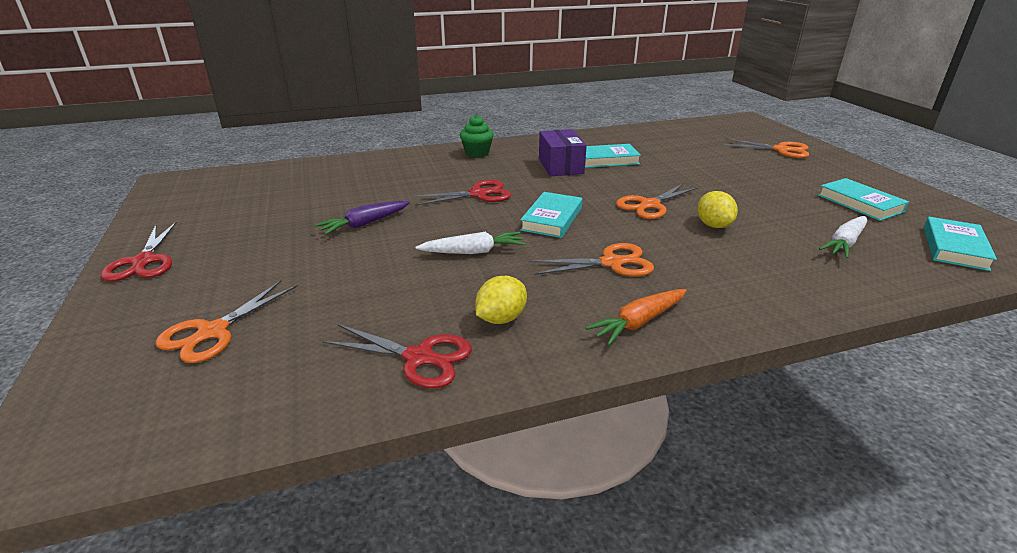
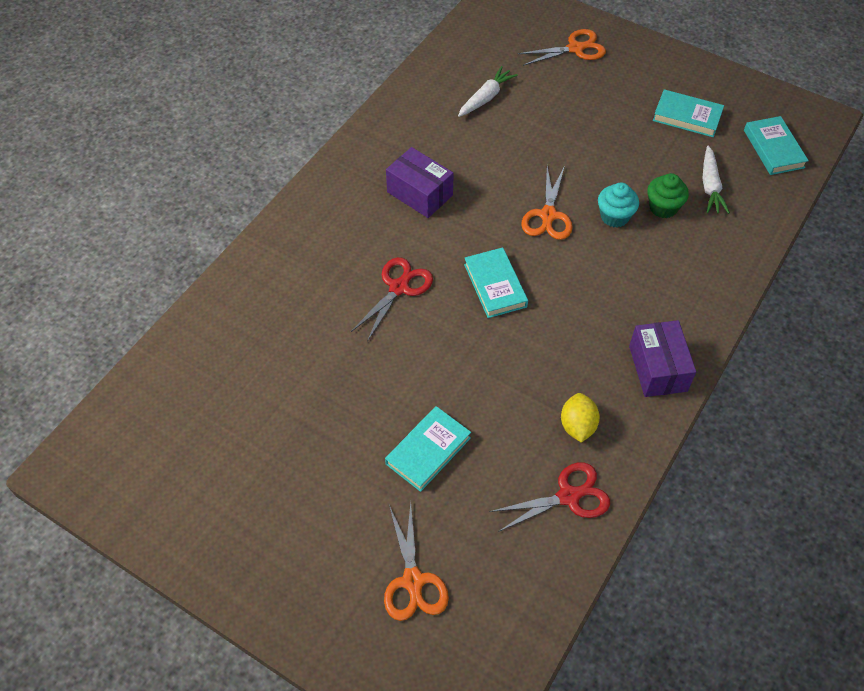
camera: 40 degrees left, 25 degrees up
(144, 261) = (241, 569): red scissors -> none
(364, 224) = (356, 395): purple carrot -> none
(473, 252) = (483, 369): white carrot -> white carrot (486, 97)
(477, 153) = (317, 216): green cupcake -> green cupcake (663, 207)
(607, 160) = (448, 156): turquoise book -> turquoise book (428, 451)
(611, 263) = (588, 315): orange scissors -> none
(638, 322) = (657, 368): orange carrot -> purple box
(713, 225) = (614, 216): yellow lemon -> turquoise cupcake

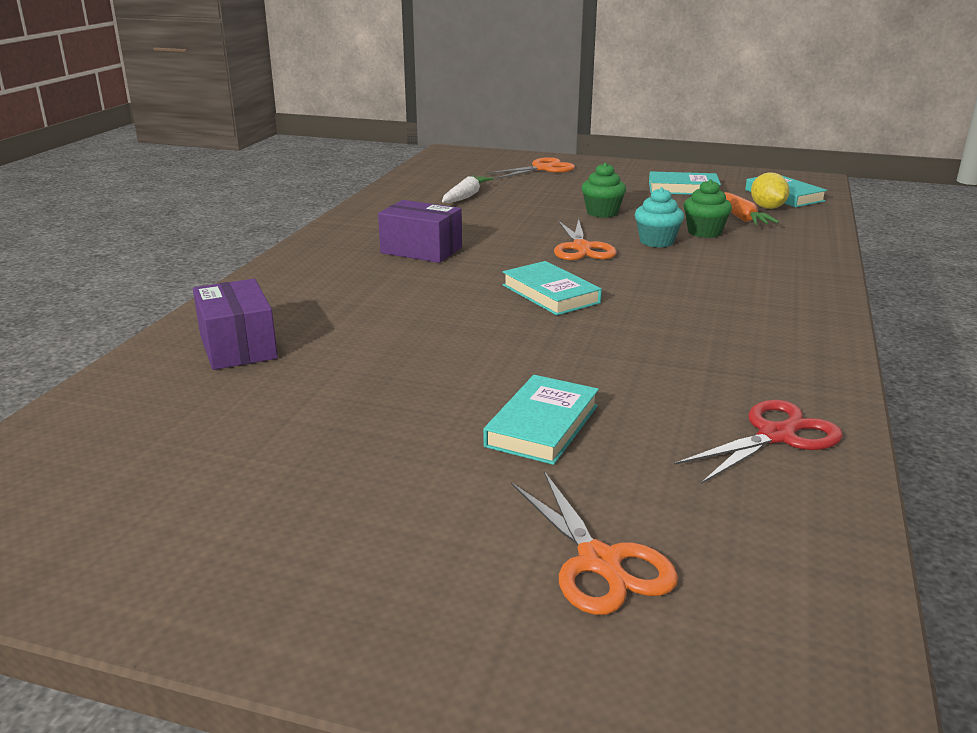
camera: 15 degrees left, 30 degrees down
(398, 288) = (427, 308): red scissors -> none
(577, 426) = (736, 377): yellow lemon -> yellow lemon (767, 207)
(592, 153) = (602, 213): none -> green cupcake
(657, 368) = (796, 324): purple box -> purple box (237, 346)
(710, 186) = (742, 217): white carrot -> orange carrot

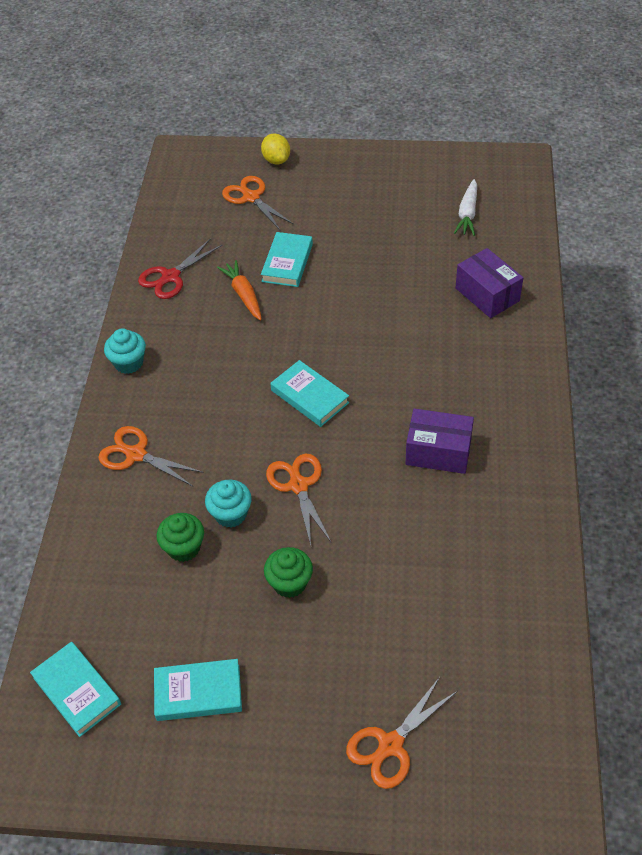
camera: 170 degrees right, 25 degrees up
(466, 196) = (452, 604): white carrot -> white carrot (467, 214)
(742, 217) = (140, 599): orange carrot -> orange carrot (243, 295)
(767, 207) = (106, 639): yellow lemon -> yellow lemon (276, 160)
(774, 279) = (136, 455): none -> orange scissors
(815, 345) = (129, 363): none -> turquoise cupcake

